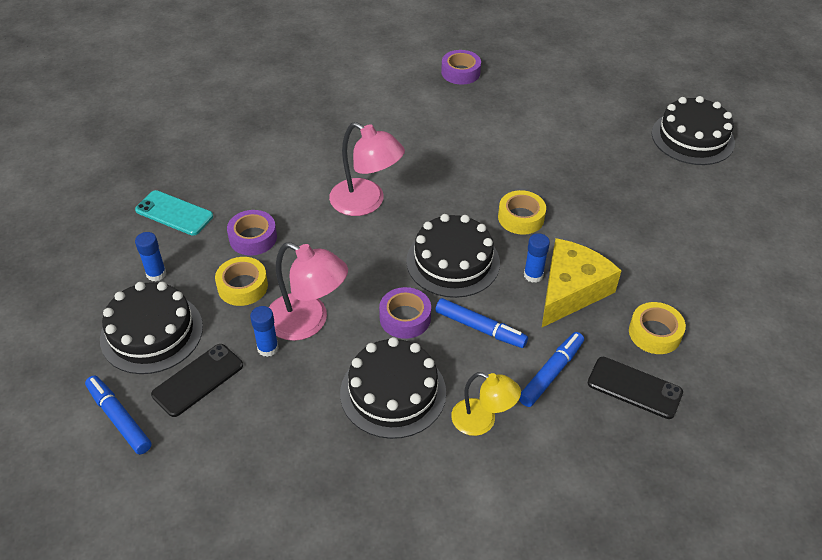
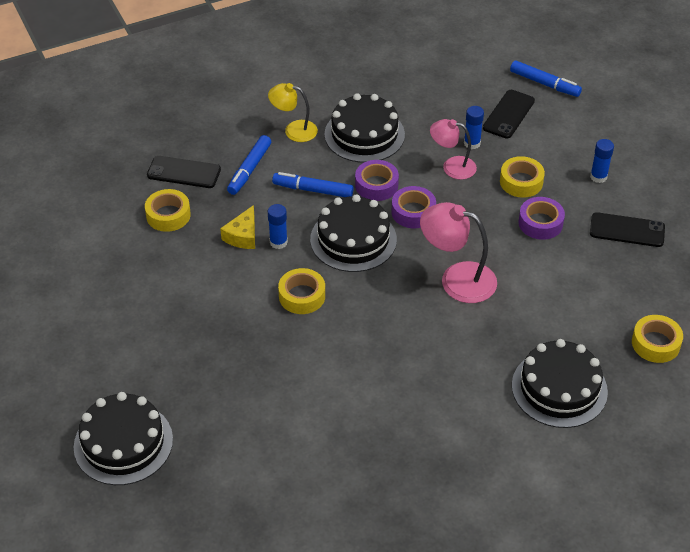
camera: 165 degrees right, 0 degrees up
(151, 332) = (566, 136): black cake -> black cake (559, 388)
(174, 213) = (627, 230): turquoise phone -> black phone
(228, 121) = (655, 343): none -> yellow tape
(308, 322) = (452, 166): pink lamp -> pink lamp, size x0.65
(460, 72) = (426, 487): purple tape -> purple tape (413, 212)
(571, 290) = (243, 236): yellow cheese -> yellow cheese, size x0.55

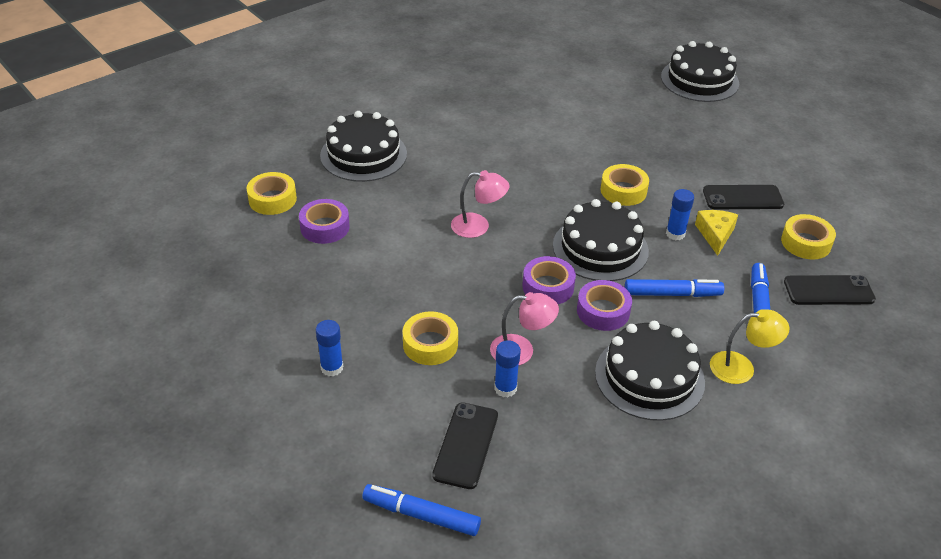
camera: 165 degrees right, 5 degrees down
(457, 279) = (478, 226): pink lamp -> pink lamp, size x0.65
(540, 223) = (399, 297): purple tape -> purple tape (325, 227)
(627, 230) = (297, 304): black phone -> black phone (742, 198)

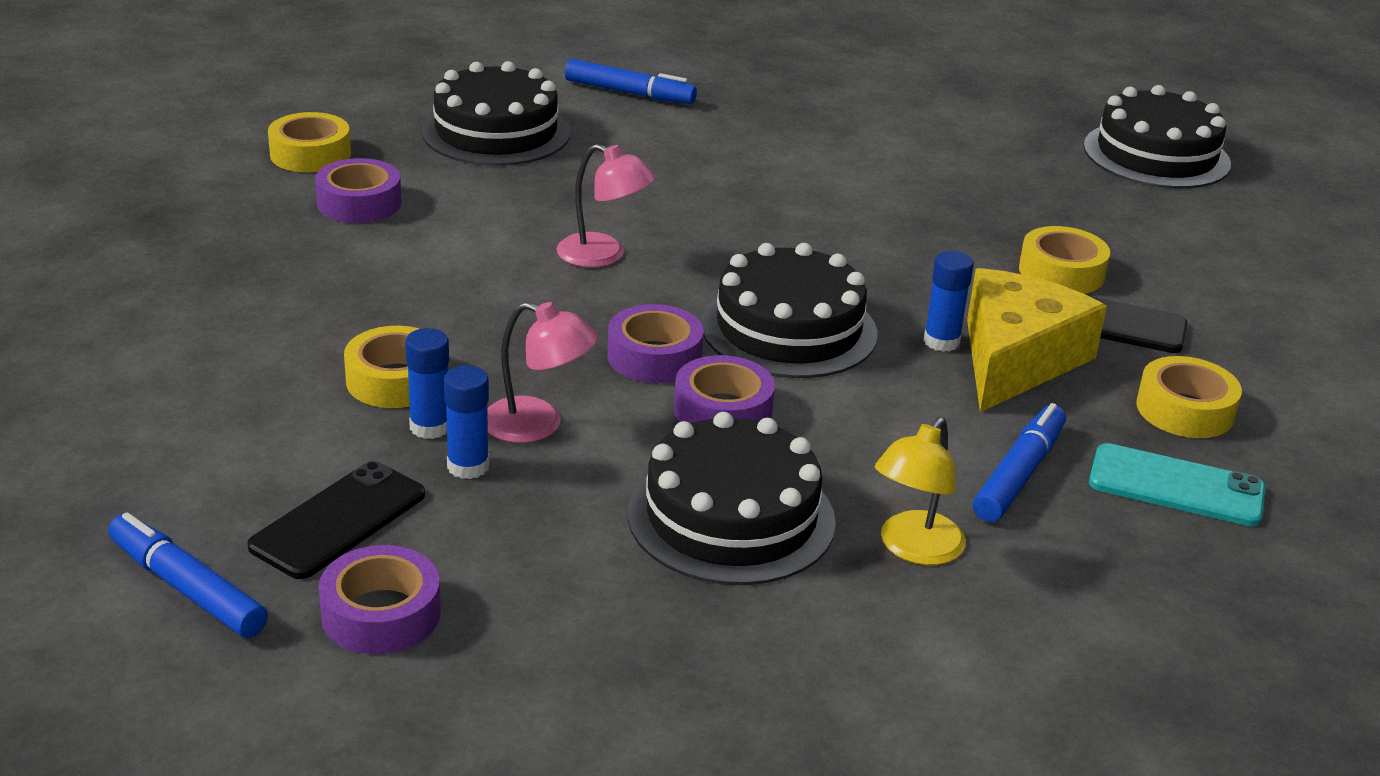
camera: 20 degrees right, 10 degrees down
(332, 368) = (217, 369): blue glue stick -> blue glue stick (430, 427)
(527, 495) = (381, 614): none -> purple tape
(623, 191) = (894, 266): yellow tape -> yellow tape (1061, 272)
(672, 294) = (868, 418): blue marker -> blue marker (629, 93)
(715, 234) = (1016, 359): yellow cheese -> yellow cheese, size x1.80
(741, 367) = (914, 549): yellow lamp -> yellow lamp turned 105 degrees clockwise
(828, 290) = (1176, 486): black phone -> turquoise phone

